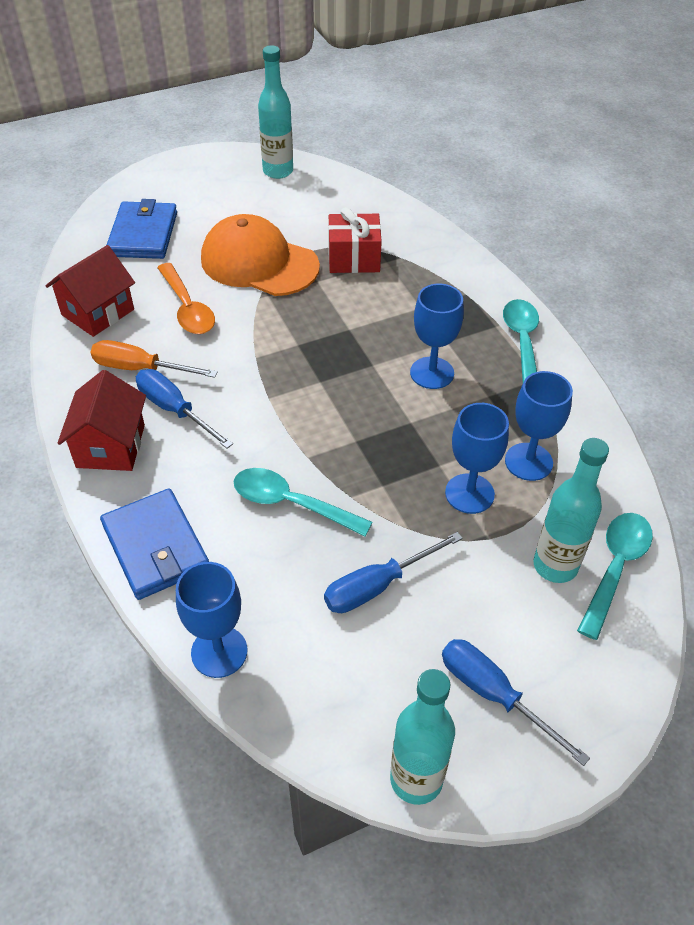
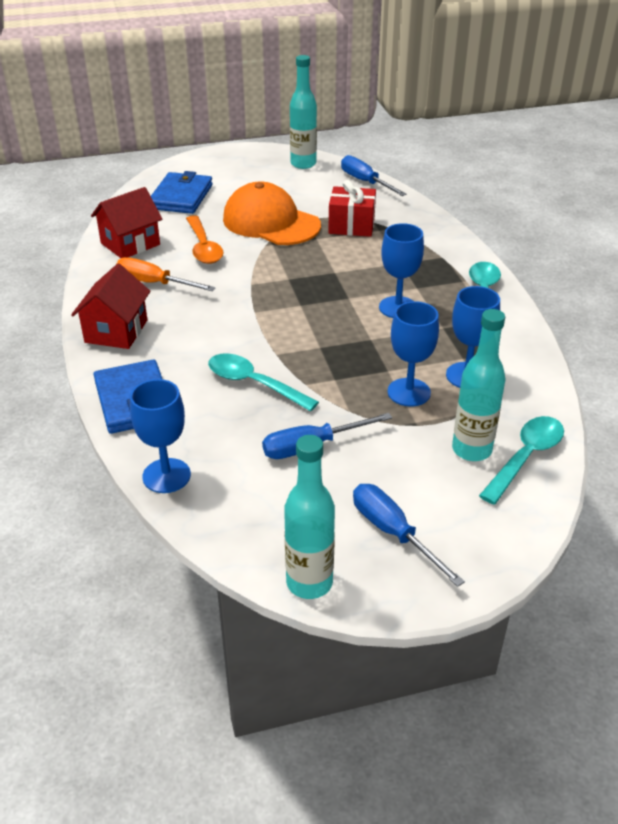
camera: 10 degrees right, 10 degrees down
(174, 410) = (174, 312): blue screwdriver -> blue screwdriver (365, 182)

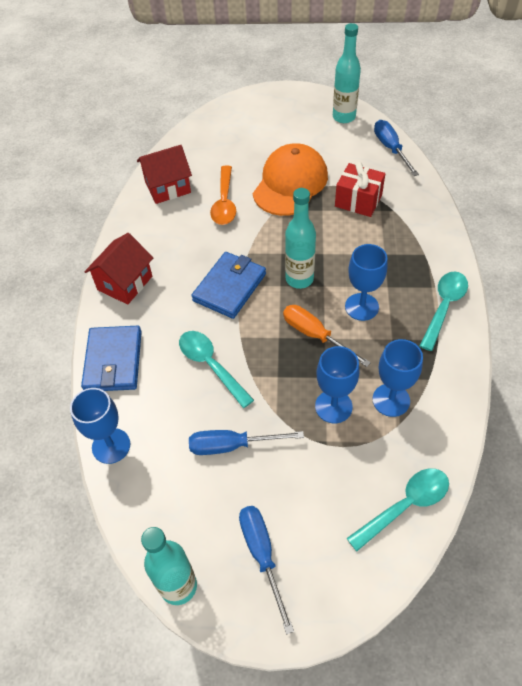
camera: 20 degrees right, 15 degrees up
(154, 283) = (171, 236): orange screwdriver -> orange screwdriver (315, 335)
(181, 197) = (226, 140): blue wallet -> blue wallet (229, 287)
(271, 222) = (290, 183): orange cap -> orange cap turned 60 degrees clockwise
(471, 450) = (361, 484): turquoise bottle -> turquoise bottle (299, 279)

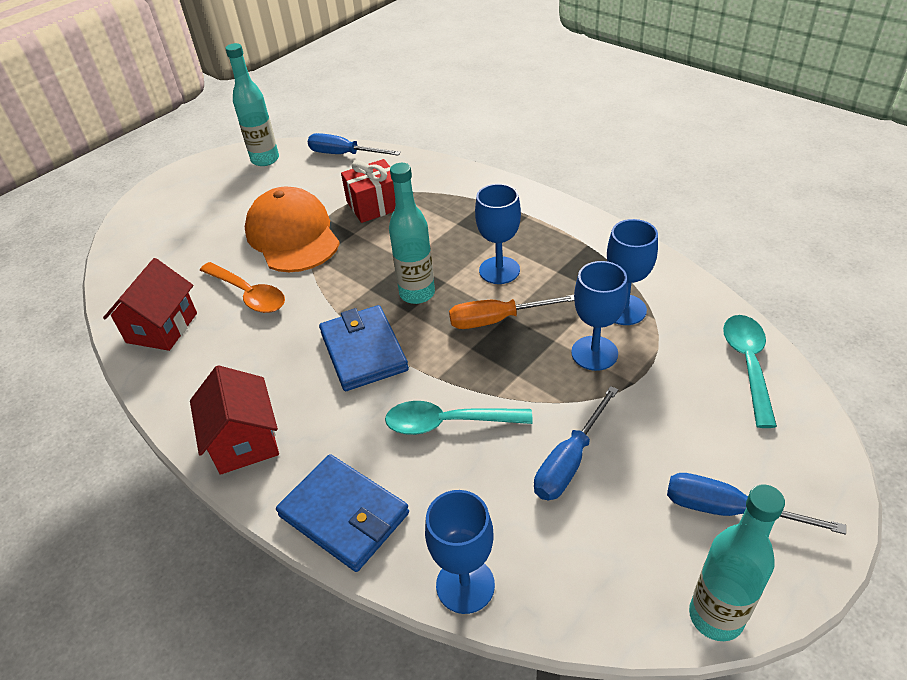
camera: 50 degrees left, 10 degrees down
(444, 307) = (556, 222): turquoise spoon -> none

